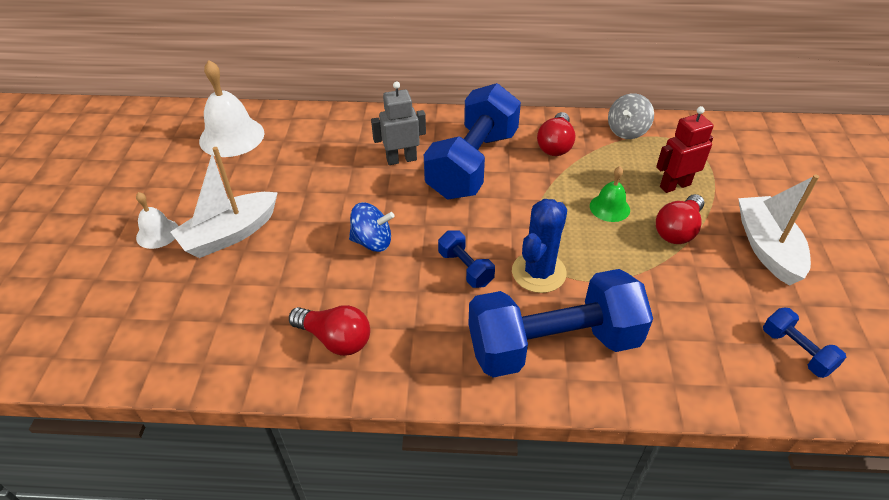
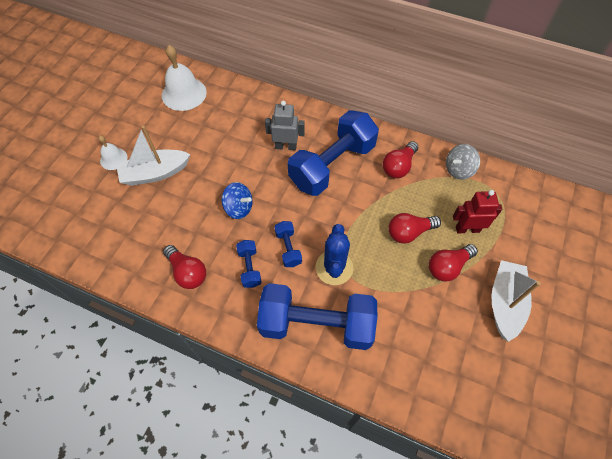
camera: 20 degrees right, 15 degrees up
(538, 272) = (334, 268): blue cactus -> blue cactus turned 45 degrees counterclockwise
(609, 207) = (409, 232): green bell -> red light bulb
(796, 351) = (475, 388): blue dumbbell -> blue dumbbell (249, 268)

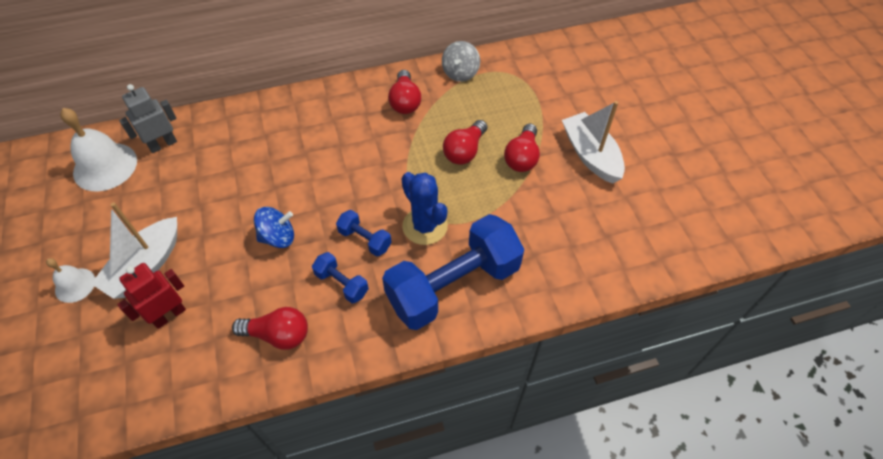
camera: 40 degrees left, 5 degrees down
(286, 146) = (276, 150): grey robot -> grey robot (163, 144)
(332, 165) = (340, 138): blue dumbbell -> none
(467, 229) = (510, 117): red robot -> red robot (169, 315)

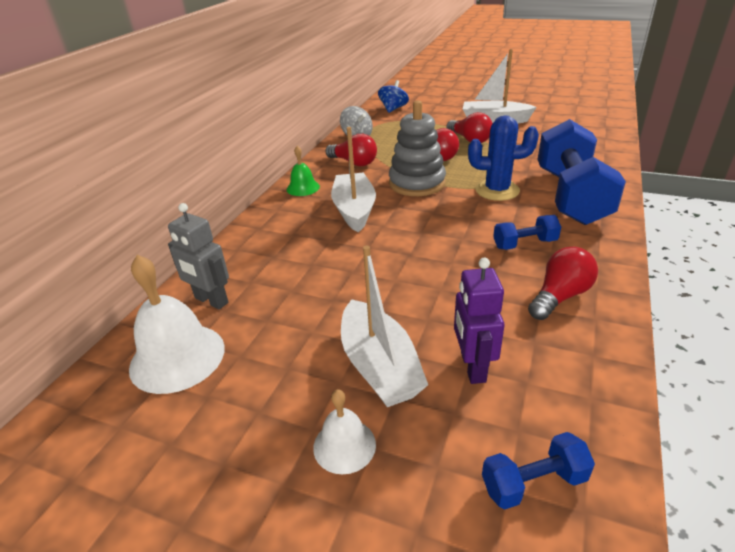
camera: 50 degrees left, 20 degrees down
(163, 144) = (211, 301): grey robot -> grey robot turned 60 degrees counterclockwise
(169, 315) = (472, 367): red robot -> purple robot
(278, 237) = (434, 262): blue spinning top -> blue spinning top (393, 109)
(323, 149) = (354, 210): none -> white boat
(336, 97) = (303, 188): none -> green bell
(365, 239) = (484, 219): blue dumbbell -> blue dumbbell (533, 482)
(397, 164) = (417, 183): none -> grey stacking toy

